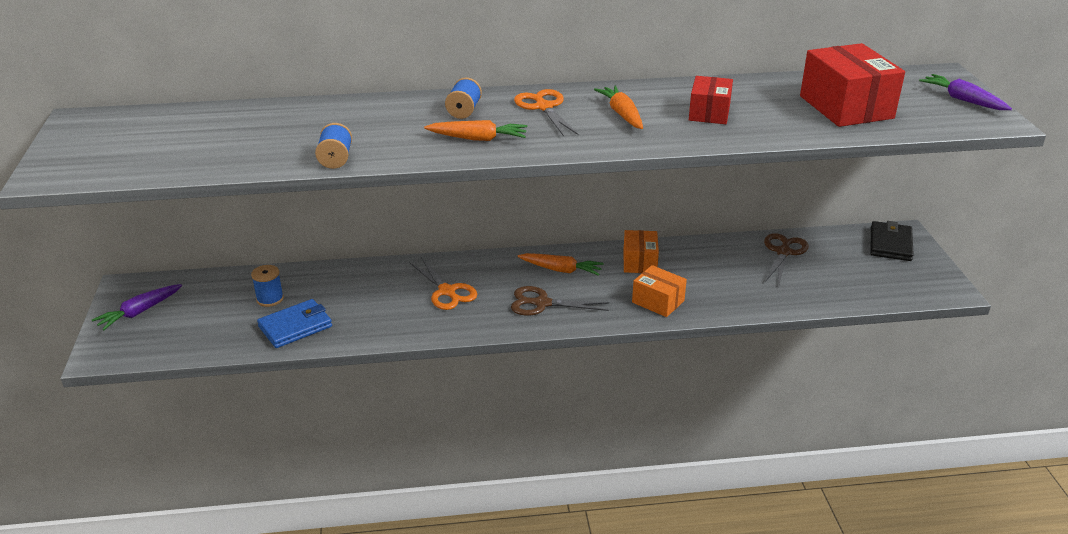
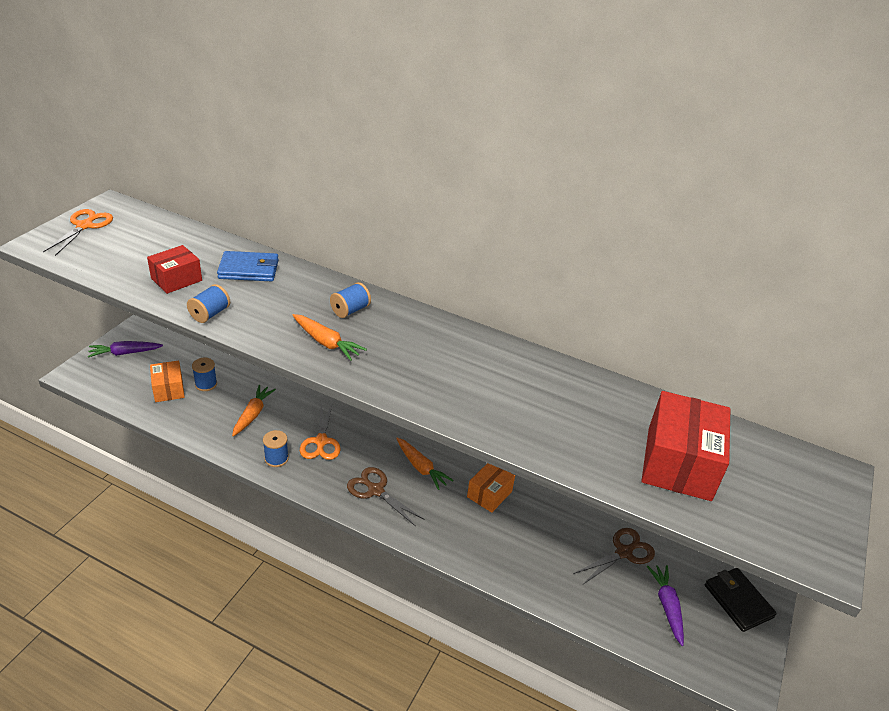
camera: 30 degrees right, 5 degrees up
(295, 326) = (198, 416): blue wallet -> blue wallet (249, 269)
(420, 322) = (276, 458): none -> blue spool
(544, 107) = (413, 335): orange scissors -> orange scissors (85, 226)
(622, 114) = (465, 372): orange carrot -> orange carrot (252, 414)
(658, 301) = (464, 540): orange box -> orange box (168, 389)
(709, 113) = (540, 407): red box -> red box (176, 279)
(890, 244) = (738, 601): black wallet -> black wallet turned 75 degrees counterclockwise
(963, 100) = (817, 516): purple carrot -> purple carrot (667, 606)

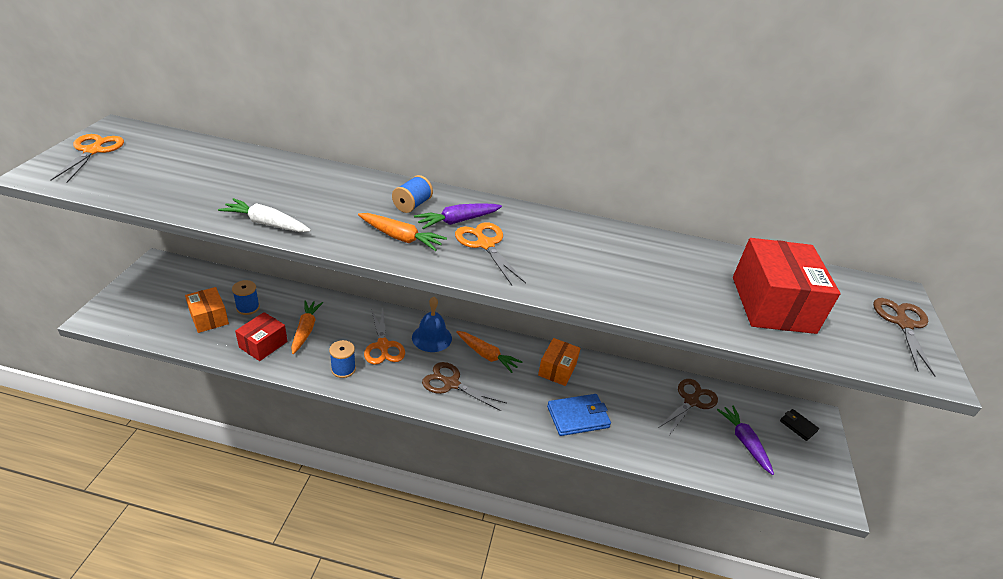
camera: 15 degrees left, 0 degrees up
(125, 353) = (150, 288): purple carrot -> purple carrot (457, 221)
(176, 279) = (217, 194): red box -> red box (263, 344)
(210, 314) = (266, 223): blue spool -> white carrot
(249, 269) = (292, 177): blue wallet -> blue wallet (578, 417)
(371, 441) = (432, 337): none -> blue bell
(404, 359) = (485, 244): none -> orange scissors
(738, 601) = (798, 426): black wallet -> black wallet, size x0.59
(821, 506) = (903, 323): none -> brown scissors

